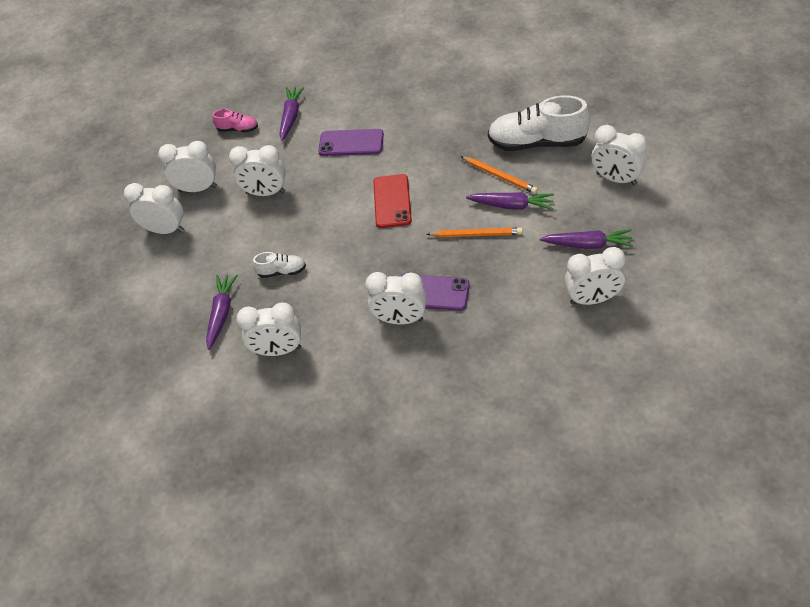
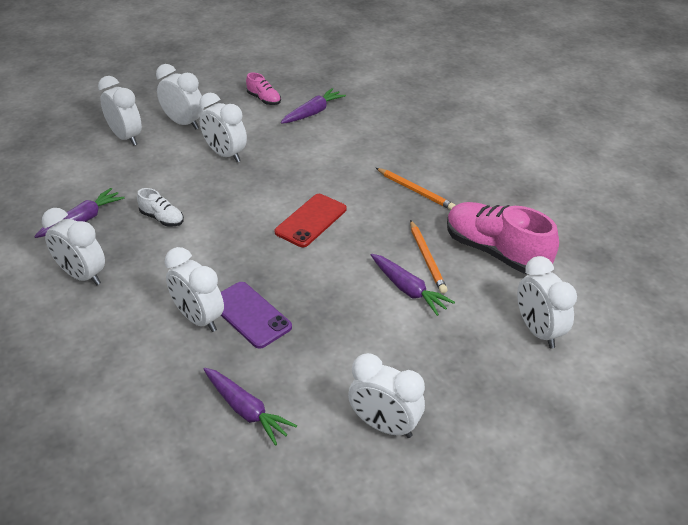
camera: 30 degrees right, 10 degrees down
(351, 143) = (334, 157): purple phone -> none
(476, 234) = (347, 293): orange pencil -> orange pencil (415, 191)
(537, 143) = (495, 252): white shoe -> pink shoe
(588, 244) = (439, 372): purple carrot -> purple carrot (246, 410)

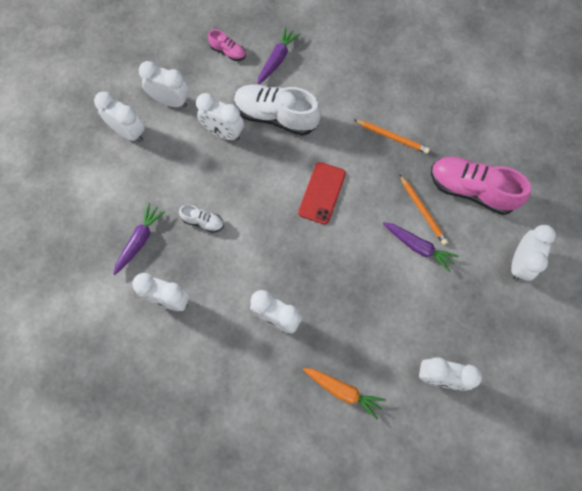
camera: 15 degrees left, 30 degrees up
(246, 410) = (343, 391): purple carrot -> orange carrot
(250, 315) = (312, 304): purple phone -> none
(290, 152) = (276, 116): none -> white shoe
(538, 331) = (519, 262): white clock -> white clock turned 120 degrees counterclockwise

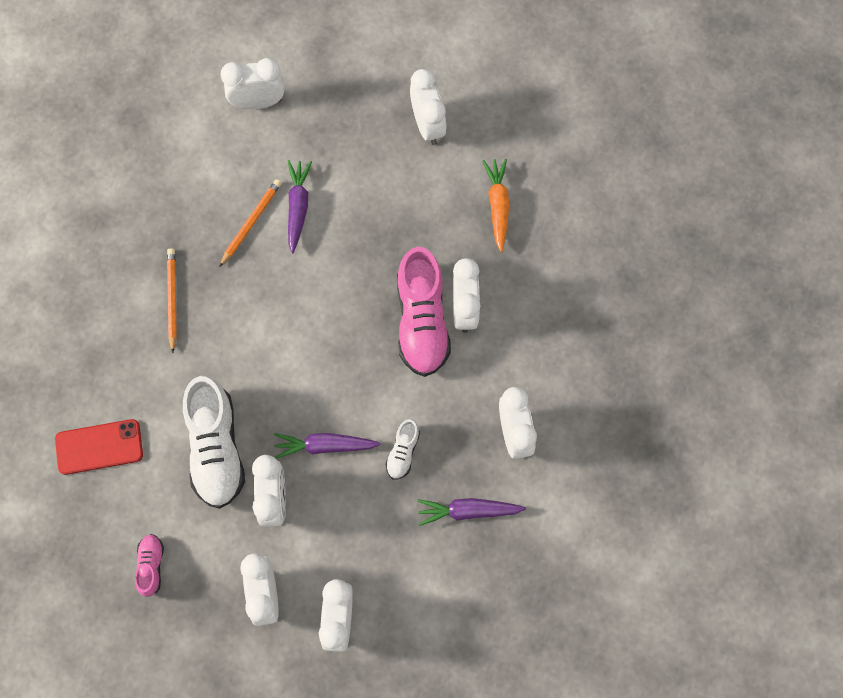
camera: 120 degrees left, 0 degrees up
(203, 222) = (403, 452): white shoe -> white shoe turned 150 degrees counterclockwise
(277, 59) = (130, 495): purple carrot -> purple carrot (325, 446)
(322, 193) = (290, 340): red phone -> red phone (99, 447)
(471, 190) = (196, 184): pink shoe -> pink shoe (422, 321)

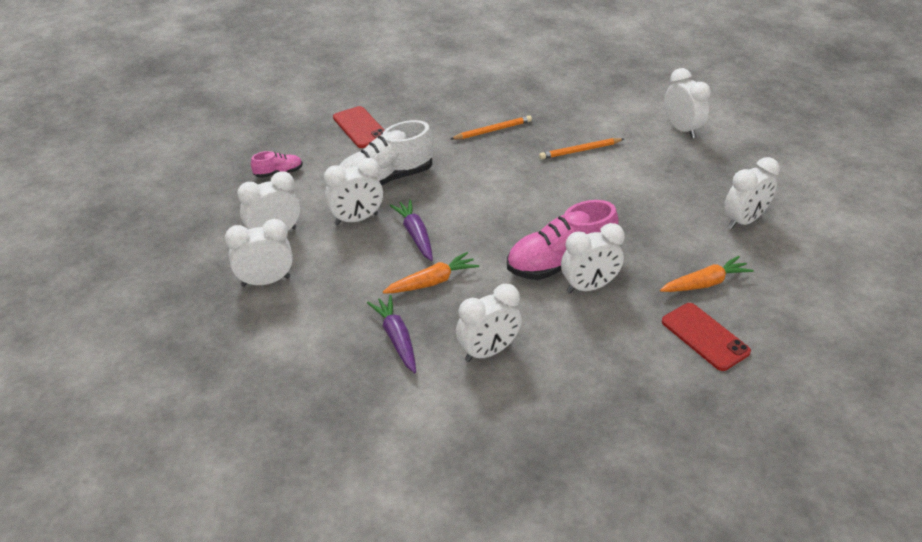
camera: 70 degrees right, 30 degrees down
(251, 223) = (580, 150): orange pencil -> orange pencil turned 150 degrees clockwise
(298, 207) = (611, 170): purple carrot -> none
(403, 452) = (432, 282): white shoe -> orange carrot
(561, 241) = (705, 336): none -> red phone

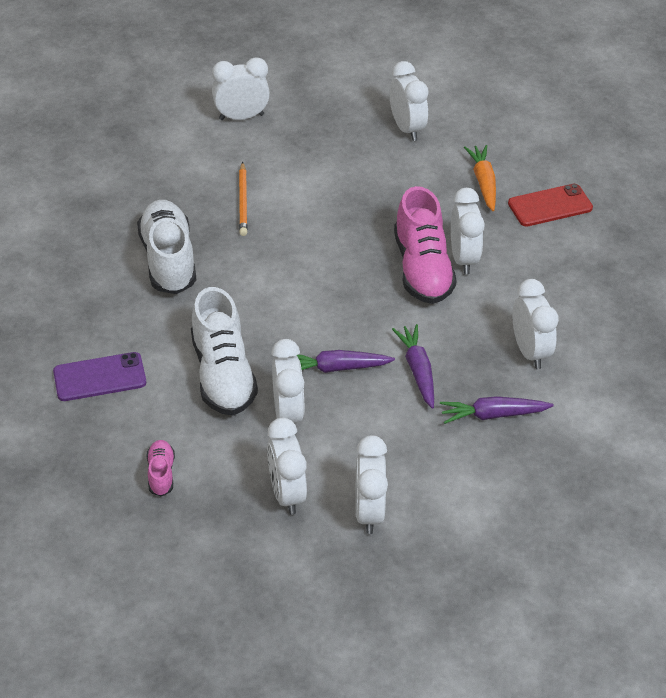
camera: 75 degrees left, 5 degrees up
(360, 127) = (99, 377): red phone -> purple phone
(432, 282) = (417, 370): orange carrot -> purple carrot
(492, 130) = (168, 260): orange pencil -> white shoe

